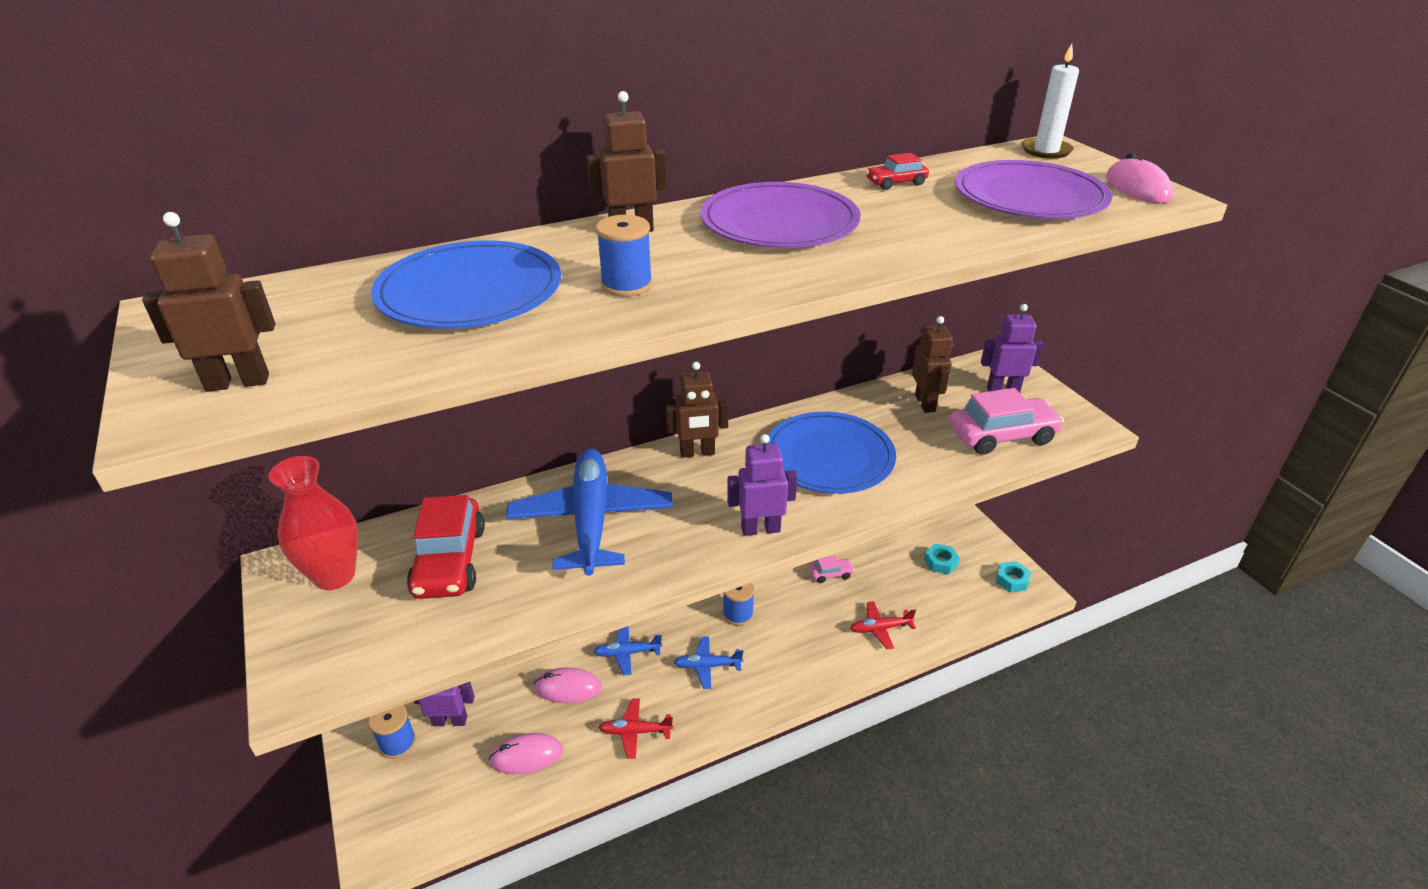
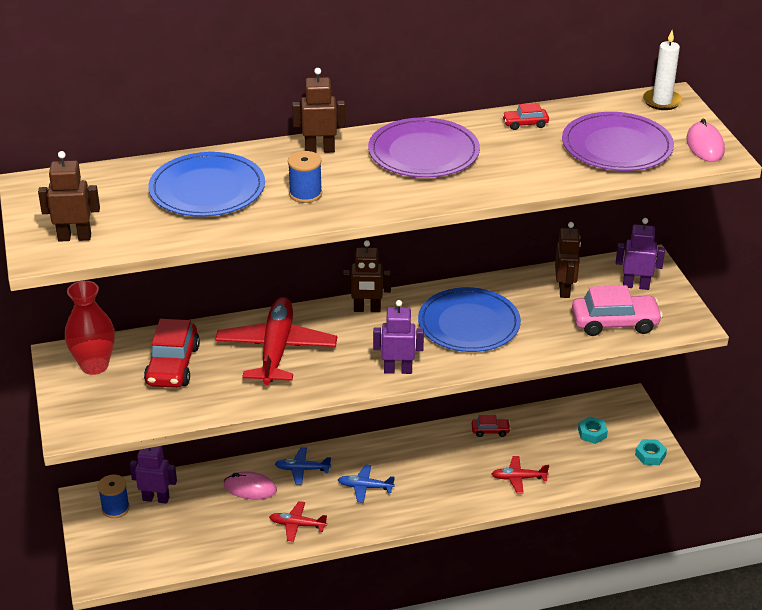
camera: 10 degrees right, 0 degrees up
(526, 756) = (211, 530): pink mouse -> none
(591, 520) = (276, 349): blue plane -> red plane
(738, 614) = (400, 452): blue spool -> none
(830, 574) = (490, 431): pink car -> red car

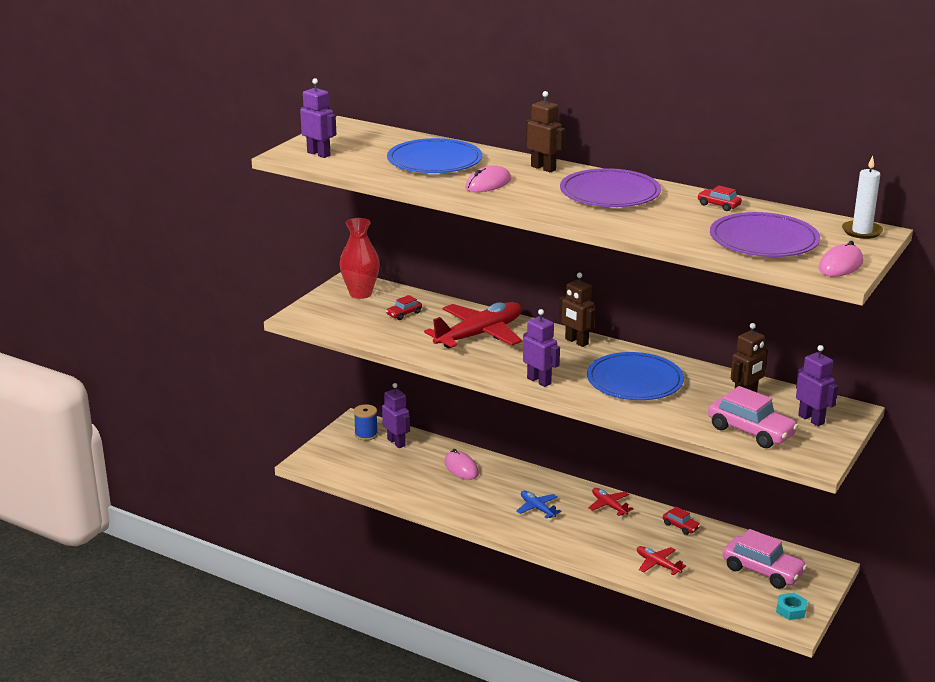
camera: 45 degrees right, 10 degrees down
(74, 237) = (319, 154): brown robot -> purple robot
(173, 365) = (404, 314): red car -> red car, size x0.49
(297, 525) = (460, 503): red plane -> red plane (609, 505)
(302, 469) = (510, 476): blue plane -> none
(305, 194) = (488, 184): blue spool -> pink mouse
(592, 433) = (762, 571): turquoise nut -> pink car

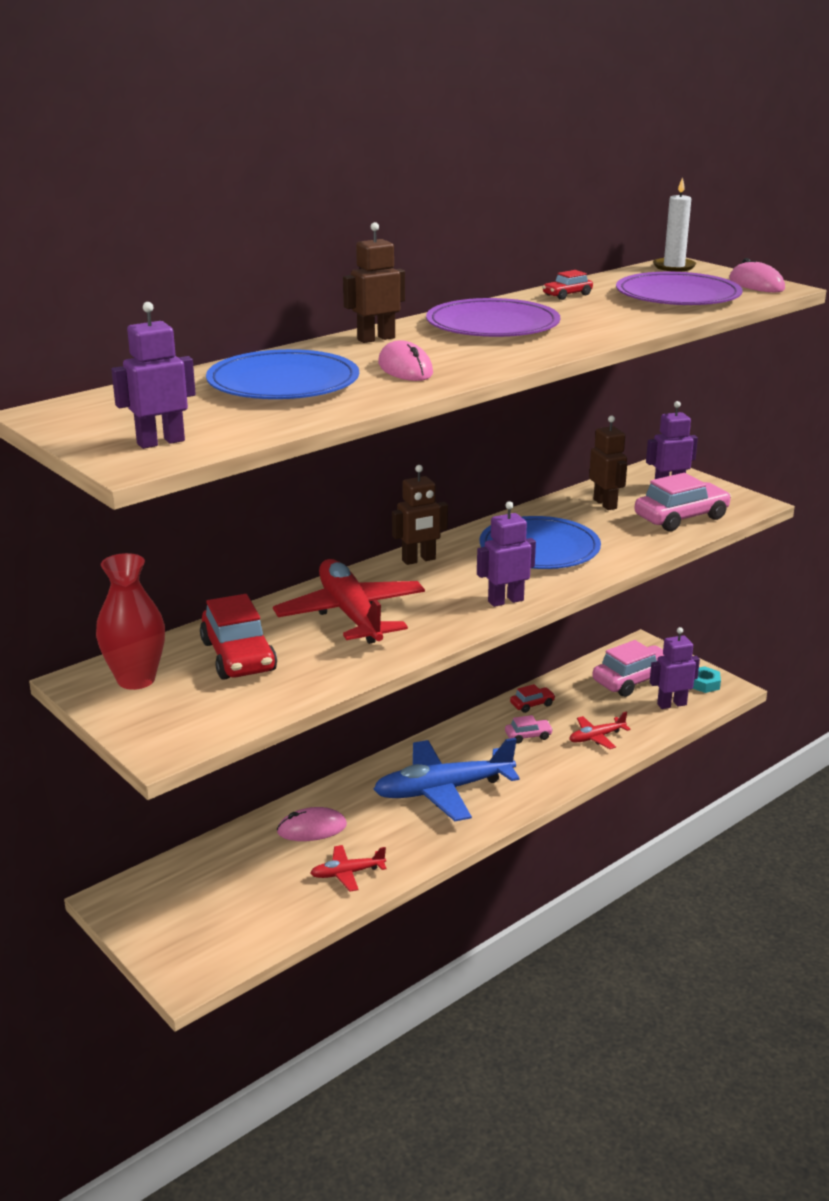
camera: 70 degrees left, 0 degrees up
(366, 434) = (158, 897): blue spool -> none
(396, 442) = (203, 872): purple robot -> purple robot (671, 704)
(404, 314) = (238, 656): red car -> red car, size x2.02
(537, 508) = (443, 790): blue plane -> blue plane, size x2.10
(609, 505) = (466, 739): red plane -> red plane (347, 873)
(634, 532) = (528, 736): none -> pink car

